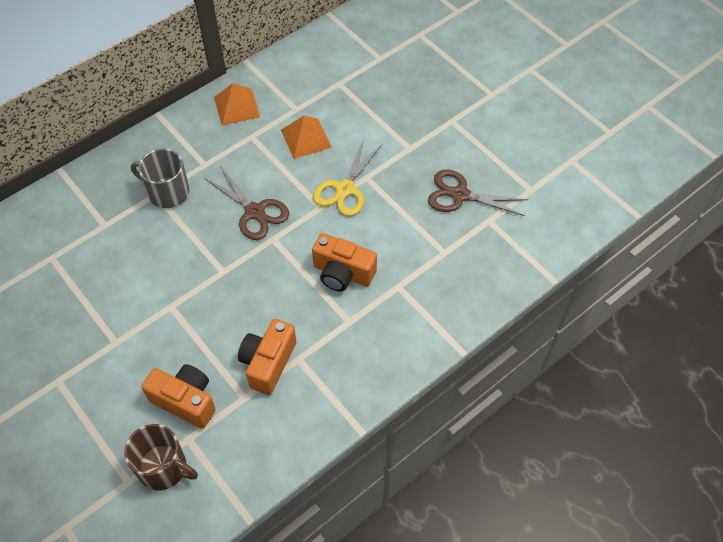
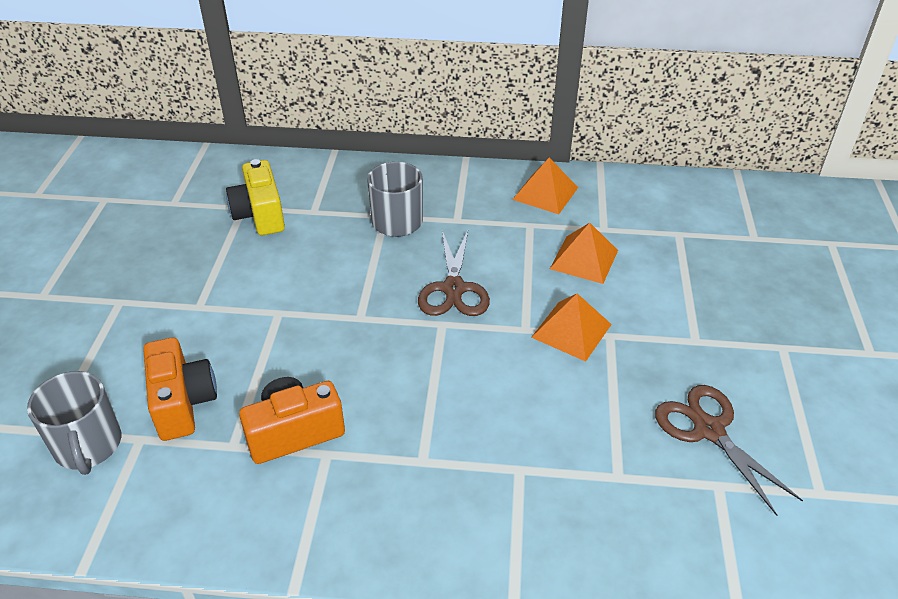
camera: 45 degrees right, 15 degrees down
(71, 254) = (260, 215): none -> yellow camera
(164, 468) = (88, 446): brown mug -> grey mug
(342, 273) = (473, 408): orange camera -> none
(345, 189) = (571, 330): yellow scissors -> orange pyramid

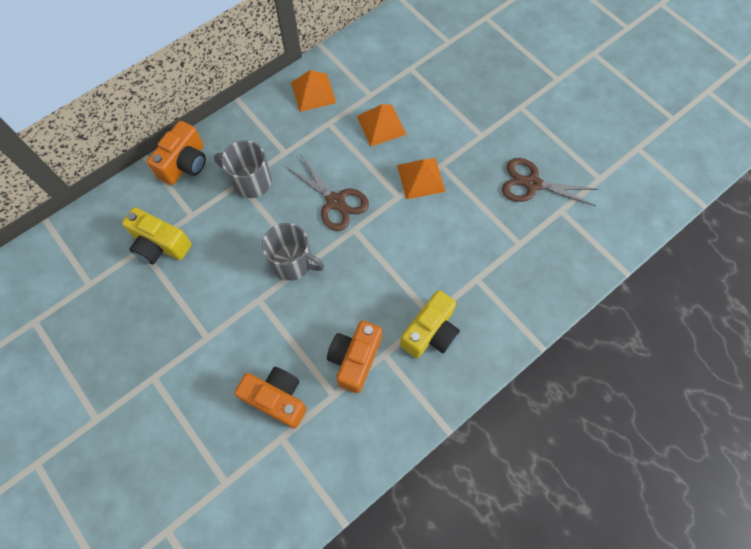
camera: 45 degrees left, 25 degrees up
(88, 446) = (259, 468): grey mug -> grey mug (293, 262)
(359, 174) = (185, 164): none -> orange camera
(400, 475) = (430, 332): none -> yellow camera

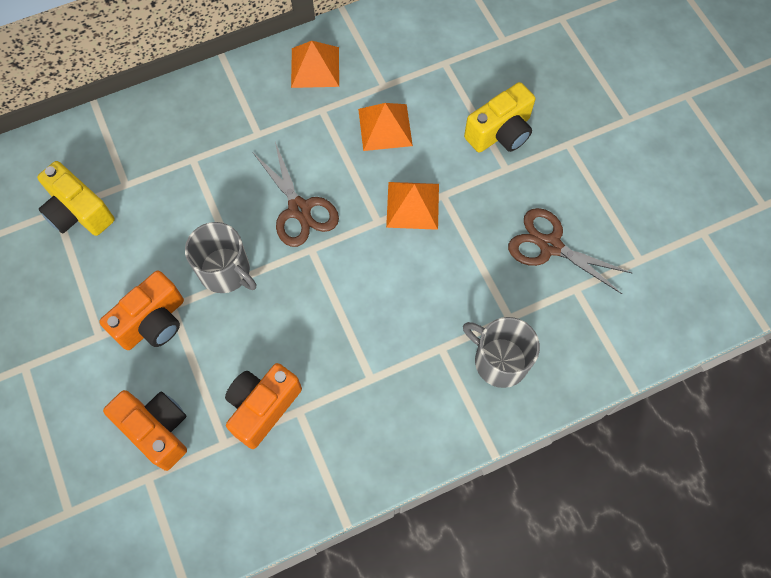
camera: 15 degrees right, 0 degrees up
(185, 164) = (136, 120): orange camera -> orange camera (153, 322)
(250, 181) = (206, 160): grey mug -> grey mug (499, 360)
(430, 332) = (363, 399): yellow camera -> yellow camera (500, 132)

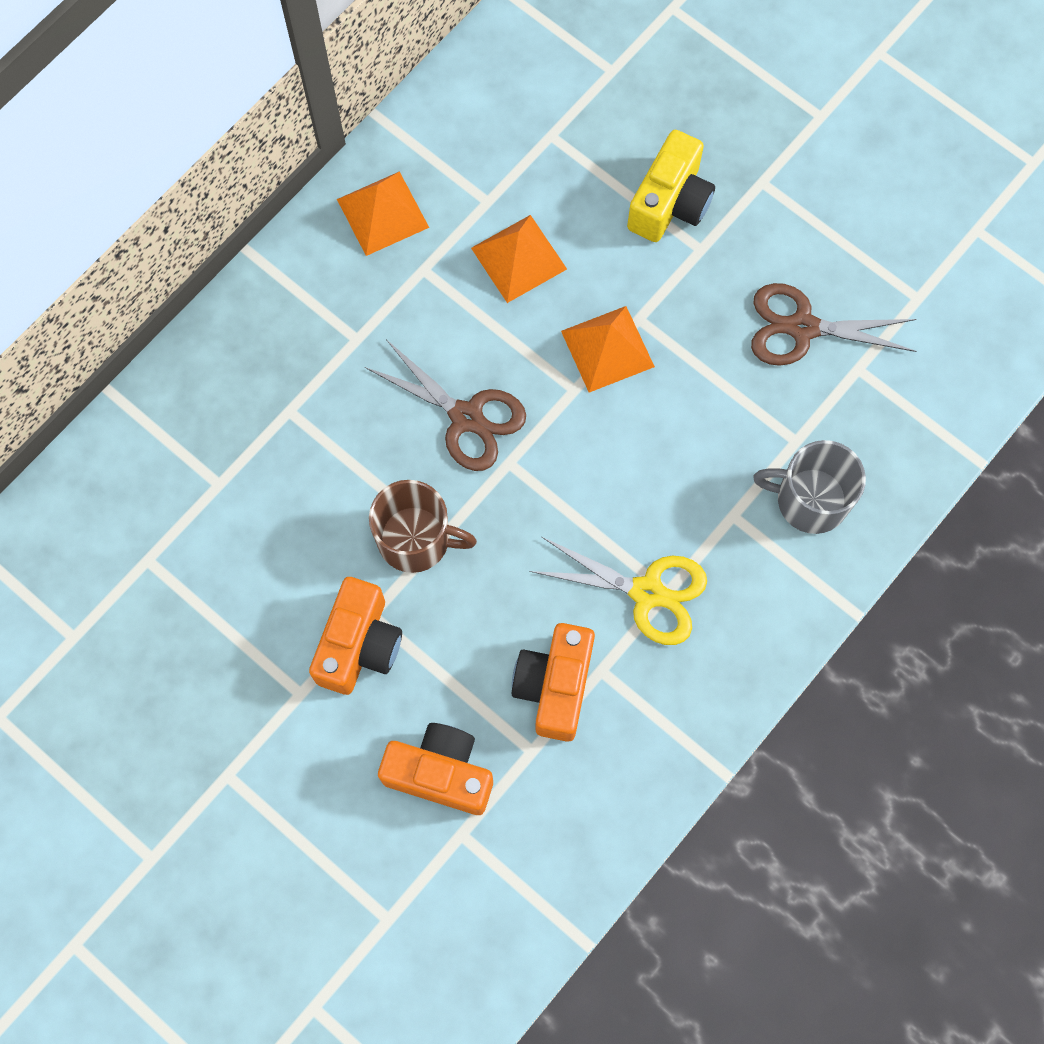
camera: 25 degrees left, 5 degrees up
(79, 212) = (178, 547): yellow camera -> none
(226, 271) = (416, 539): grey mug -> brown mug
(357, 373) = (647, 592): none -> yellow scissors

